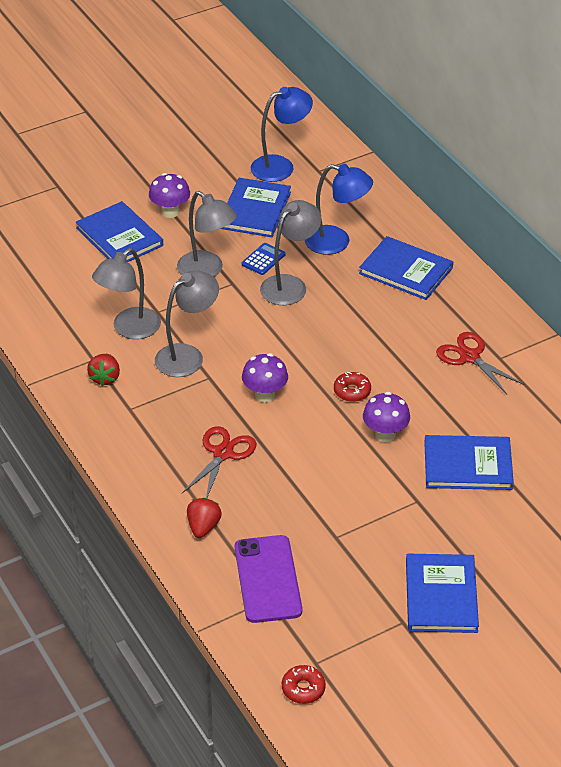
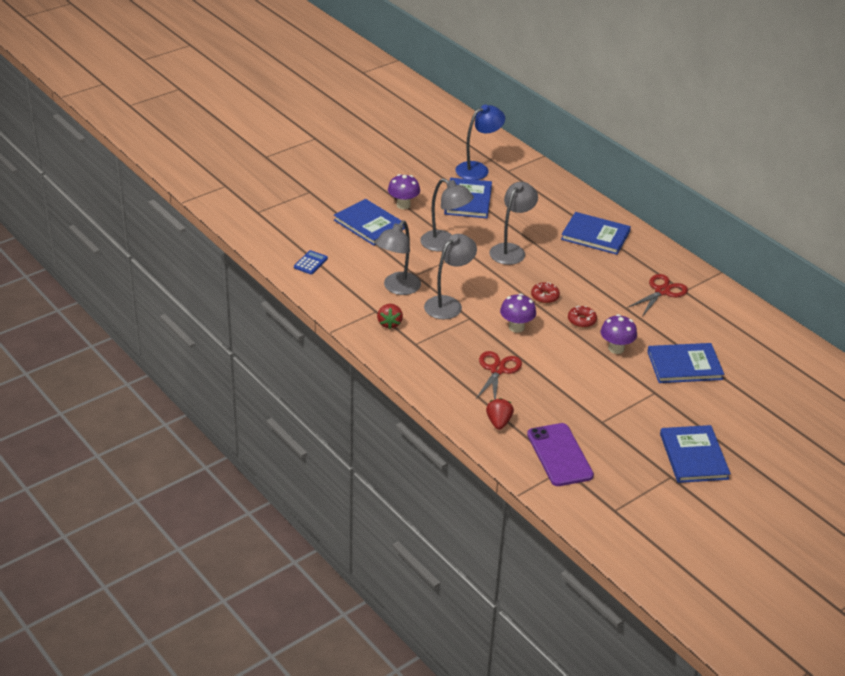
camera: 10 degrees left, 5 degrees down
(263, 259) = (485, 234): blue calculator -> blue calculator (310, 263)
(303, 689) = (611, 529): red donut -> red donut (545, 296)
(337, 242) = (537, 219): blue lamp -> none
(470, 357) = (662, 291): red scissors -> red scissors turned 90 degrees clockwise

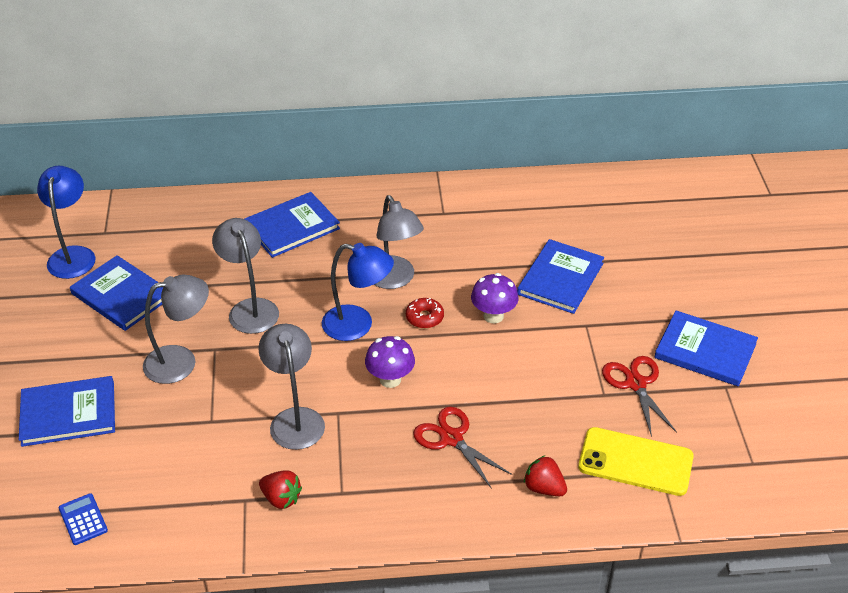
camera: 55 degrees left, 5 degrees up
(397, 288) = (221, 453): grey lamp -> grey lamp (394, 280)
(403, 205) = (66, 359): purple mushroom -> none
(545, 296) = (358, 325): red donut -> blue lamp
(559, 455) = (635, 462): purple phone -> yellow phone
(662, 291) = (430, 229): red scissors -> red scissors (636, 384)

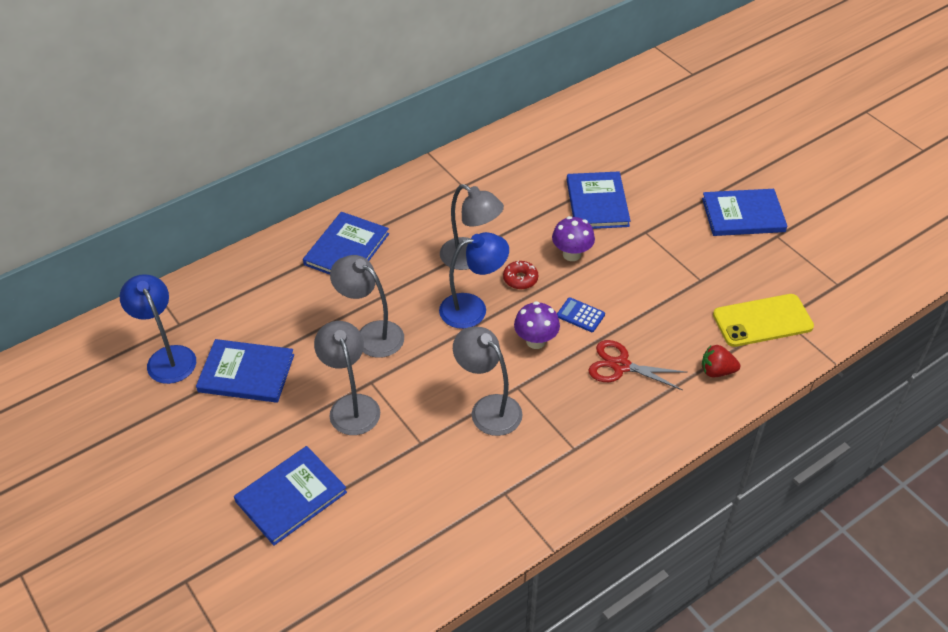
camera: 30 degrees left, 5 degrees up
(83, 519) = (385, 577): blue calculator -> blue calculator (580, 315)
(181, 361) = (351, 406): grey lamp -> grey lamp turned 60 degrees counterclockwise
(281, 498) = (532, 477): red strawberry -> none
(636, 384) = (716, 261): red scissors -> none

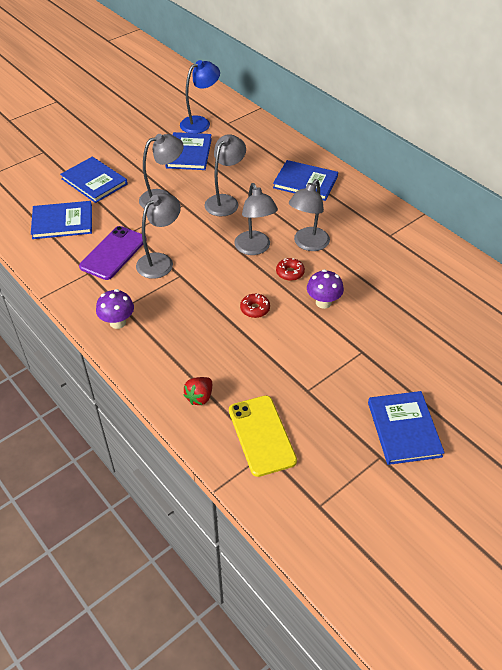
camera: 85 degrees right, 0 degrees up
(466, 464) = (113, 253): none -> purple phone
(473, 309) = (255, 248): blue lamp -> grey lamp
(536, 341) = (225, 284): purple mushroom -> purple mushroom (118, 322)
(580, 315) = (255, 309): blue calculator -> red donut
(597, 203) = (391, 318): blue book -> blue book (62, 222)
(621, 366) = (203, 334): red scissors -> none
(717, 371) = (200, 397): red strawberry -> red strawberry turned 150 degrees counterclockwise

